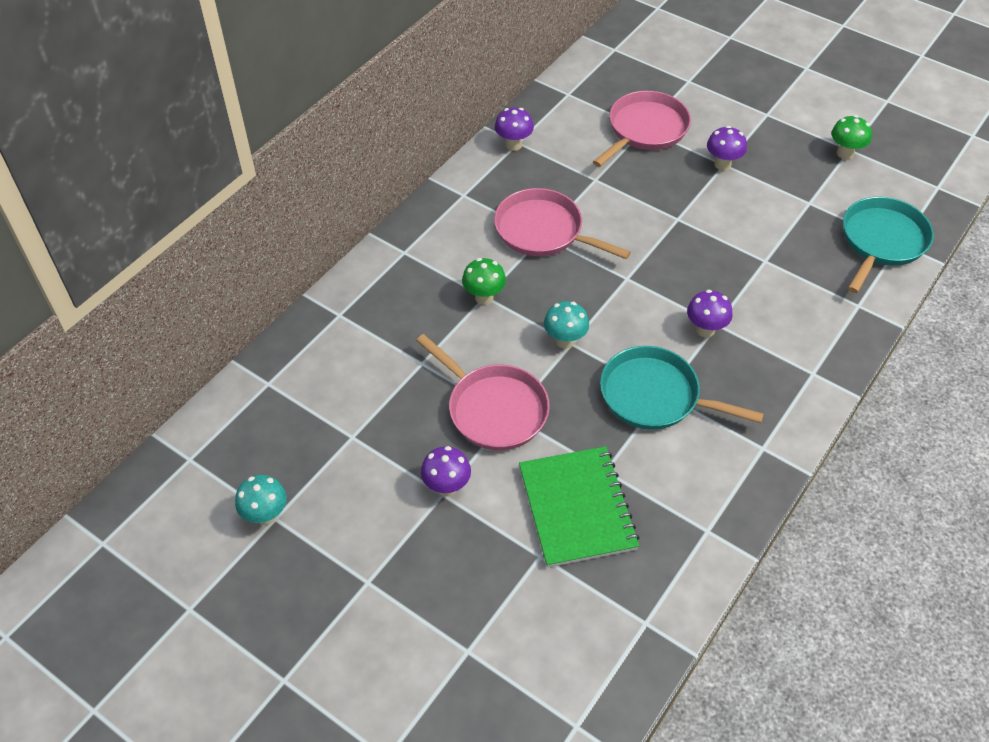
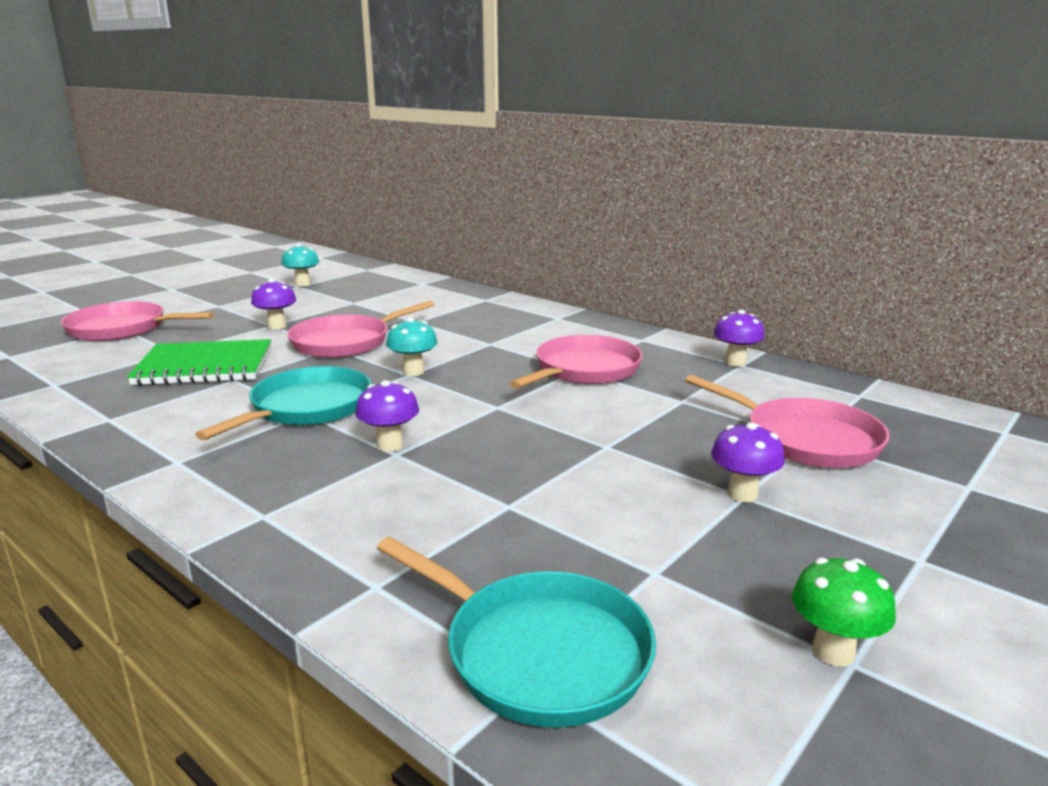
camera: 95 degrees right, 30 degrees down
(469, 650) = (122, 329): none -> pink pan
(484, 297) = (488, 343): green mushroom -> none

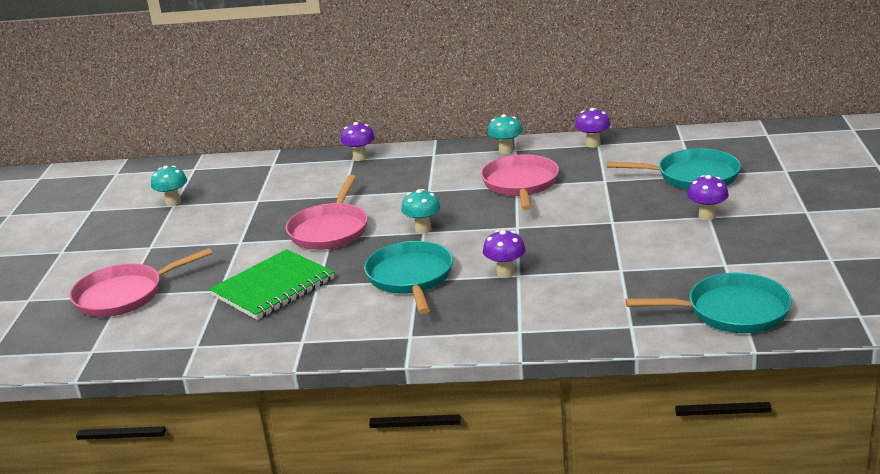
camera: 35 degrees left, 5 degrees up
(277, 326) = (247, 241): purple mushroom -> purple mushroom (360, 158)
(630, 337) = (506, 150): none -> turquoise mushroom
(805, 439) = (693, 176): pink pan -> turquoise pan
(833, 651) = (820, 259): green mushroom -> none

